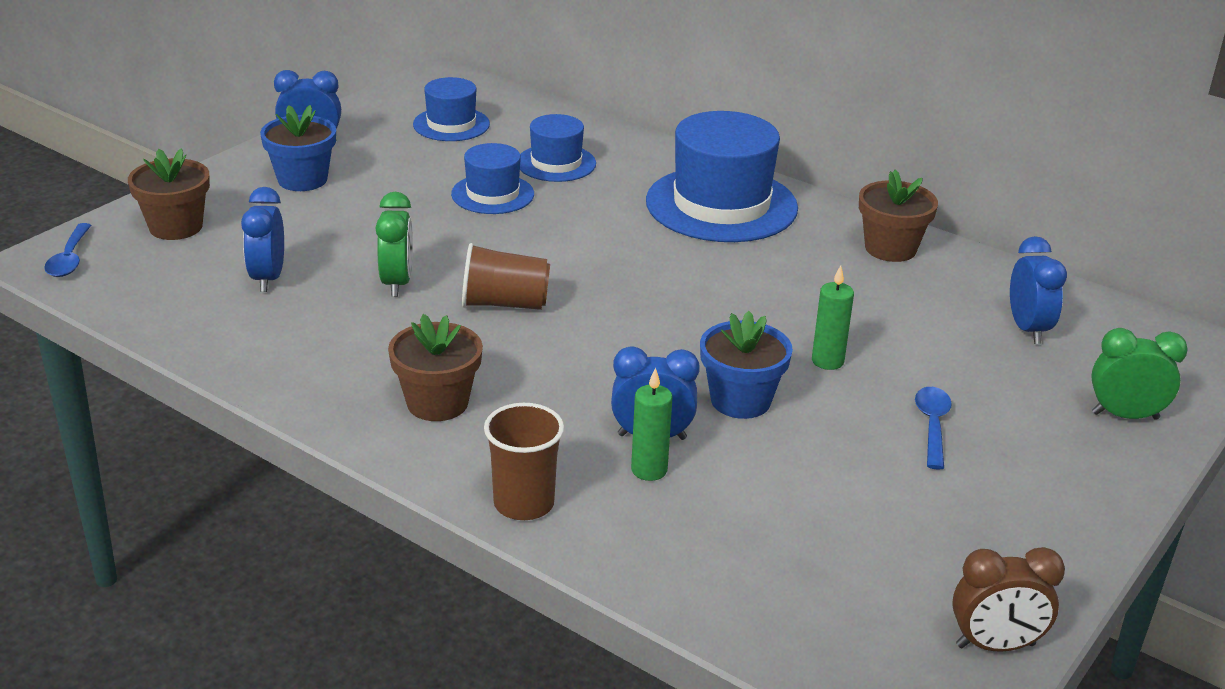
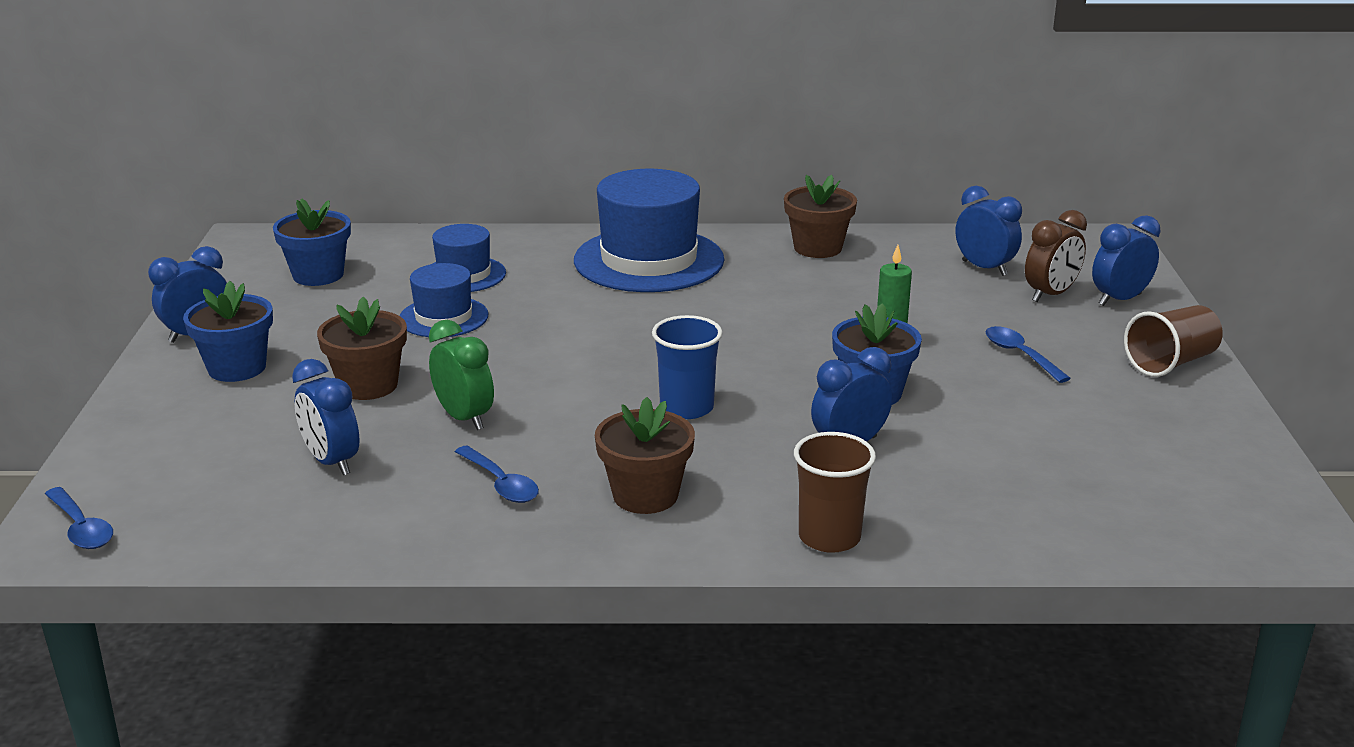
camera: 35 degrees left, 5 degrees down
(176, 227) = (161, 455): brown flower pot -> brown flower pot (368, 385)
(352, 346) = (501, 483): none -> blue spoon
(451, 124) = (318, 275): blue hat -> blue flower pot
(504, 304) = (585, 397): brown cup -> brown cup (1170, 363)
(568, 346) = (686, 408): none -> blue cup
(649, 470) = (882, 470): green candle -> none
(995, 645) = (1260, 476): brown clock -> brown clock (1050, 295)
(1125, 416) = (1119, 299): green clock -> blue clock

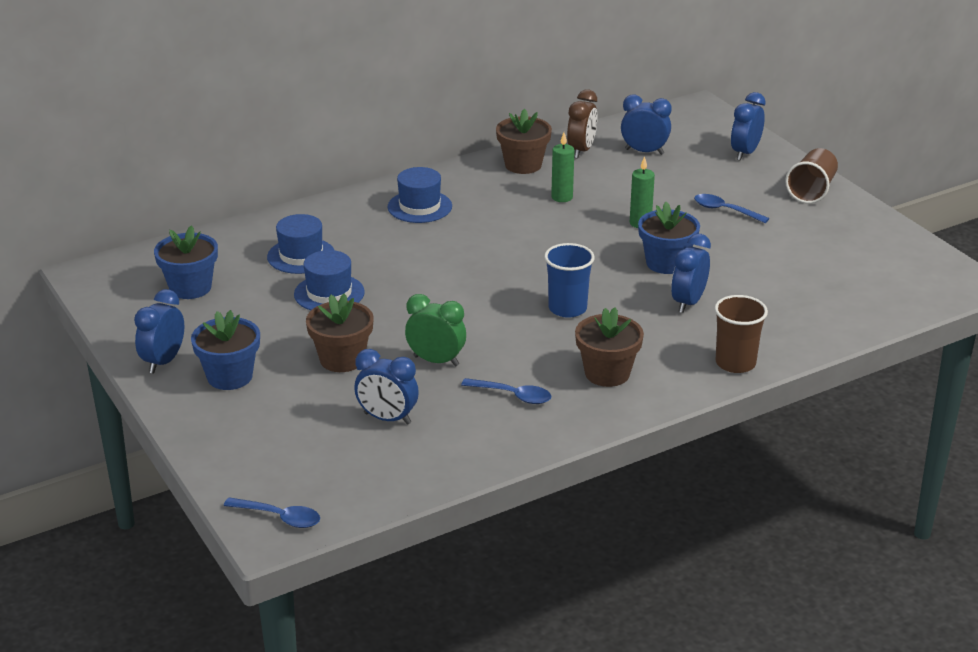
camera: 30 degrees left, 5 degrees up
(649, 260) = (419, 207): blue hat -> blue hat, size x0.55
(824, 290) = (562, 197): none -> green candle
(1050, 295) = (702, 161): brown clock -> brown clock (581, 151)

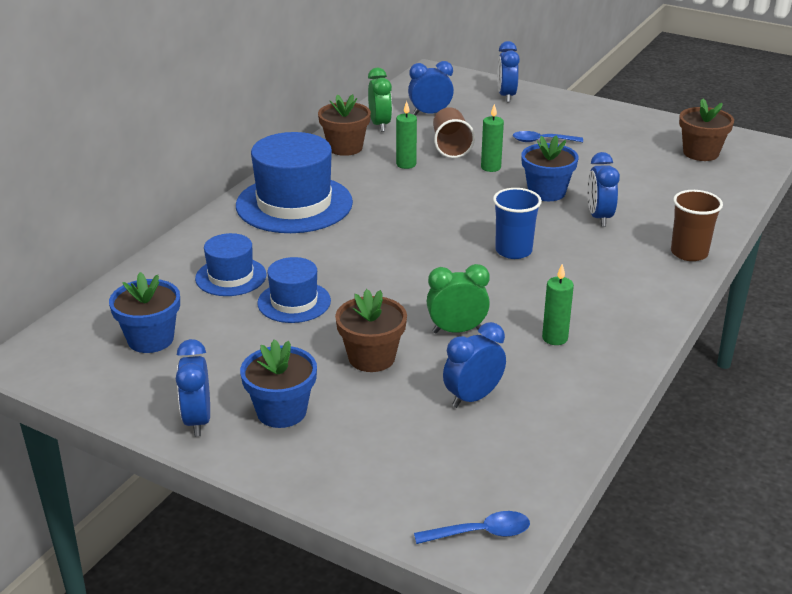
camera: 30 degrees left, 0 degrees up
(387, 419) = (473, 397): blue clock -> blue clock turned 150 degrees clockwise
(419, 207) = (294, 204): blue hat -> blue hat, size x1.83
(513, 395) = (555, 338): blue spoon -> green candle
(581, 151) = (380, 125): brown clock -> green clock
(607, 373) = (606, 293): brown flower pot -> brown flower pot (700, 153)
(811, 190) = (585, 110): brown cup -> brown cup (451, 147)

